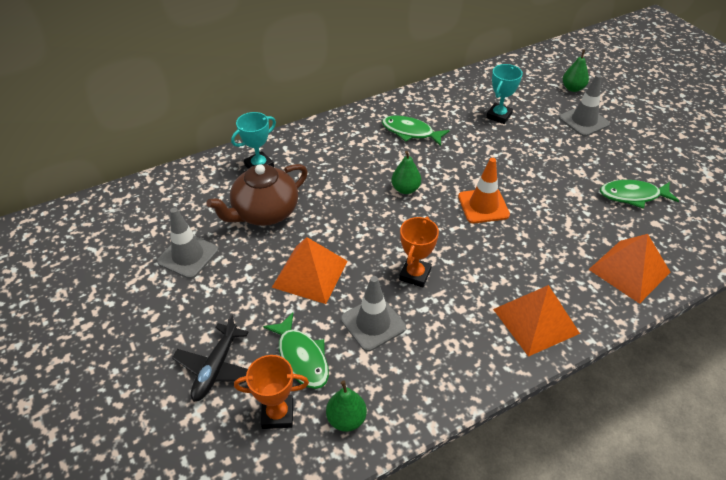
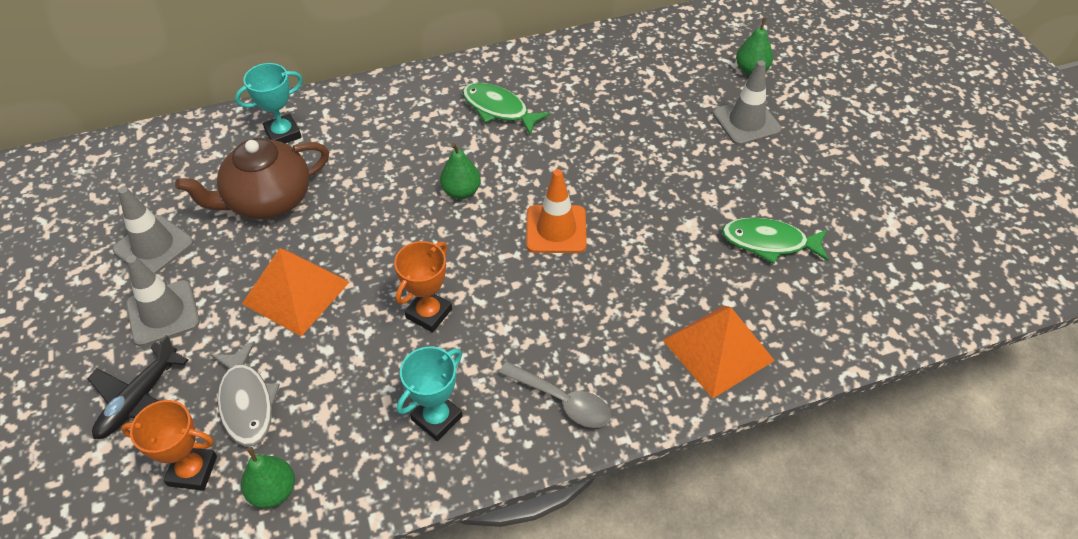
camera: 10 degrees right, 5 degrees up
(301, 357) = (246, 402): green fish -> grey fish
(373, 323) = (351, 371): grey traffic cone -> grey traffic cone (163, 313)
(499, 116) = (629, 99): turquoise trophy -> turquoise trophy (437, 418)
(536, 321) = (562, 401): orange pyramid -> grey spoon

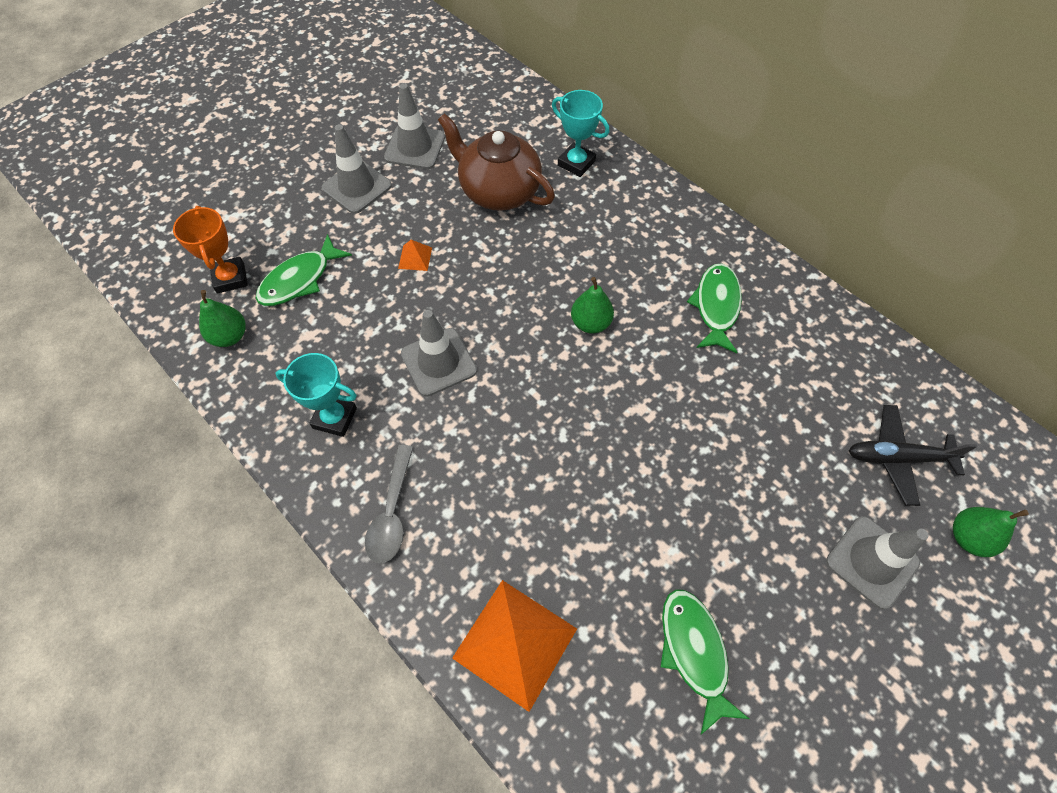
camera: 65 degrees right, 10 degrees up
(139, 400) = (277, 215): black plane -> black plane (897, 458)
(246, 402) = (299, 279): grey fish -> green fish
(296, 293) = (415, 258): orange pyramid -> orange pyramid, size x0.43
(429, 313) = (438, 362): orange trophy -> grey traffic cone
(556, 229) = (590, 424): orange traffic cone -> none

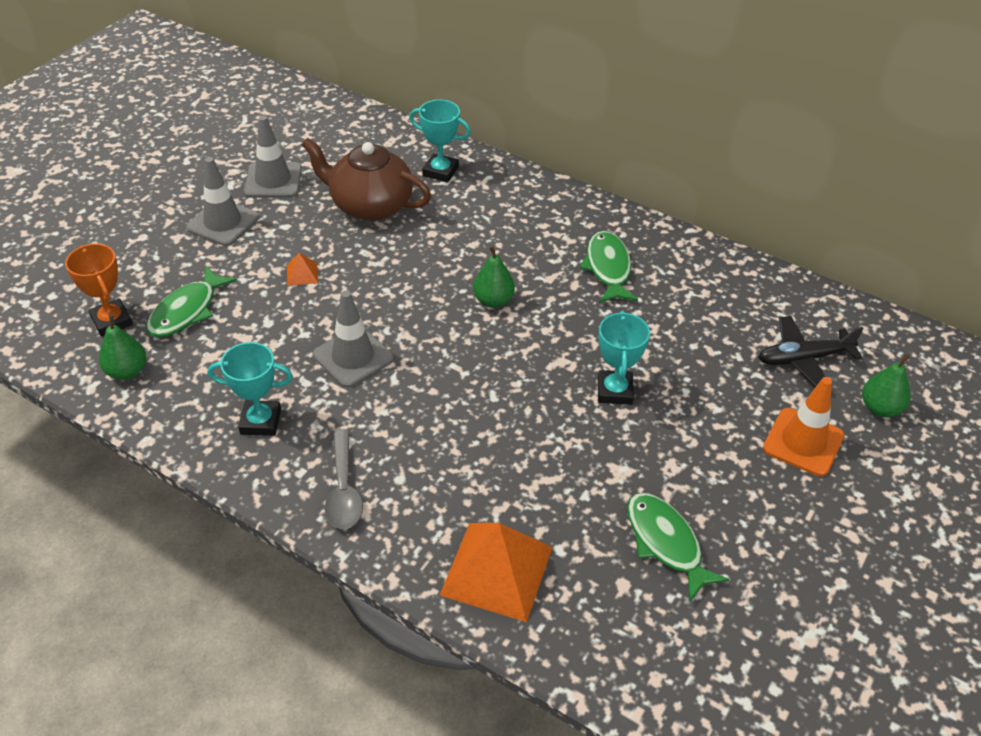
camera: 15 degrees left, 15 degrees down
(686, 455) = (615, 391): none -> turquoise trophy
(872, 562) = (803, 442): grey traffic cone -> orange traffic cone

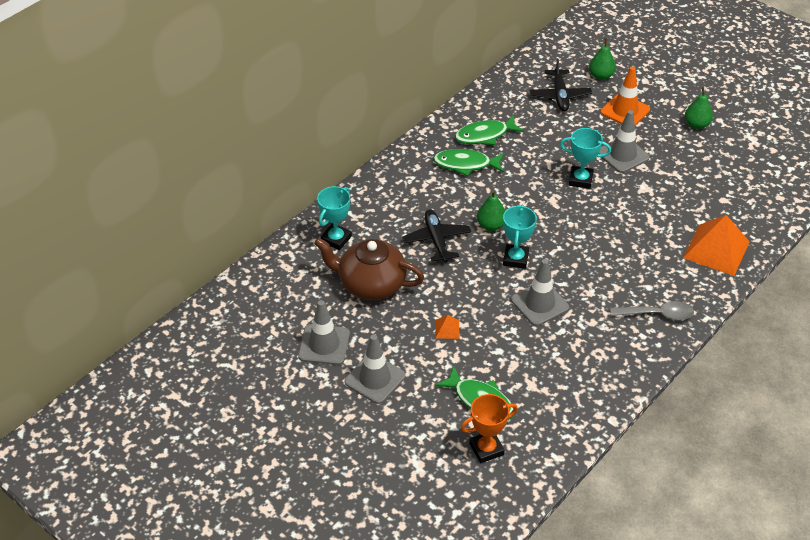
camera: 80 degrees left, 0 degrees up
(127, 371) = (543, 435): green pear -> green pear (696, 125)
(261, 421) = (597, 355): turquoise trophy -> turquoise trophy (515, 259)
(370, 205) = (370, 284): brown teapot -> brown teapot turned 75 degrees clockwise
(455, 252) = (436, 240): none -> black plane
(666, 543) = (696, 178): green fish -> green fish (484, 135)
(690, 441) = (623, 155): none -> grey traffic cone

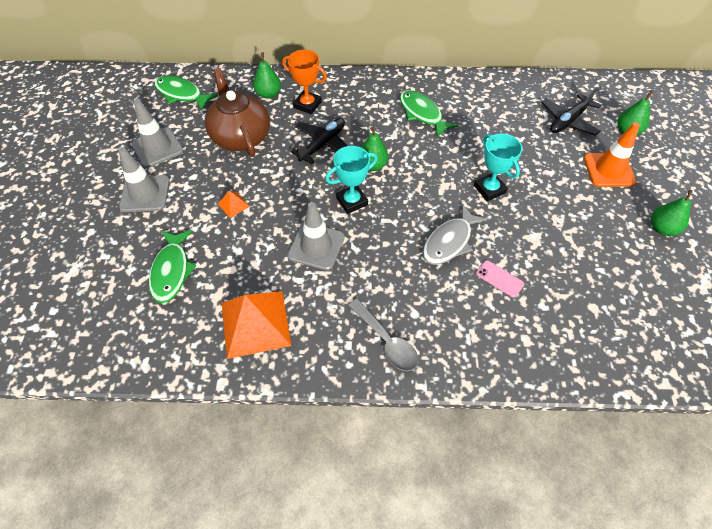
camera: 50 degrees right, 10 degrees up
(336, 239) = (268, 94): turquoise trophy -> green pear
(484, 135) = (466, 106): green fish -> green fish (181, 94)
(486, 449) = (119, 307): orange trophy -> orange trophy (307, 105)
(606, 231) = (449, 242): none -> grey fish
(623, 155) = (554, 199): grey traffic cone -> none
(661, 227) = (499, 279): none -> pink phone
(716, 249) = (521, 341): orange pyramid -> orange pyramid (255, 323)

